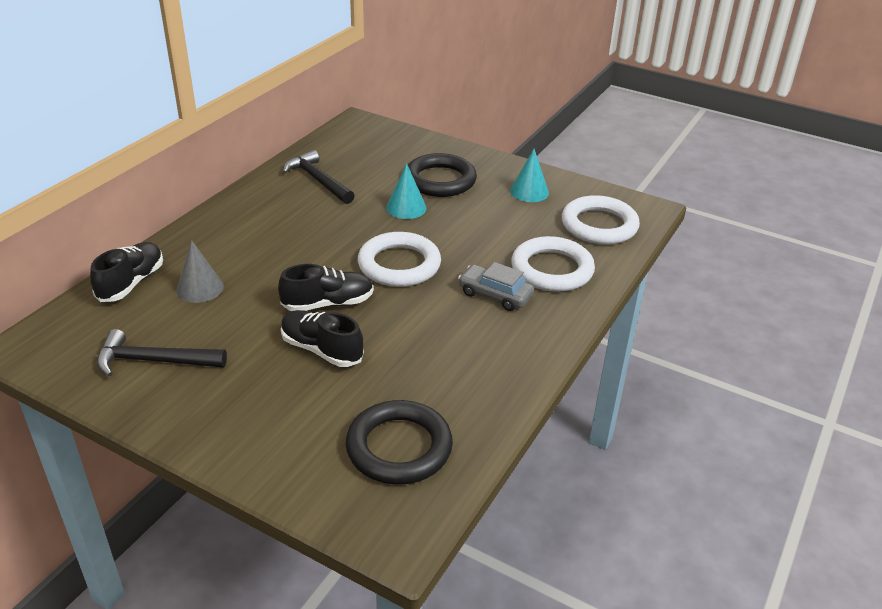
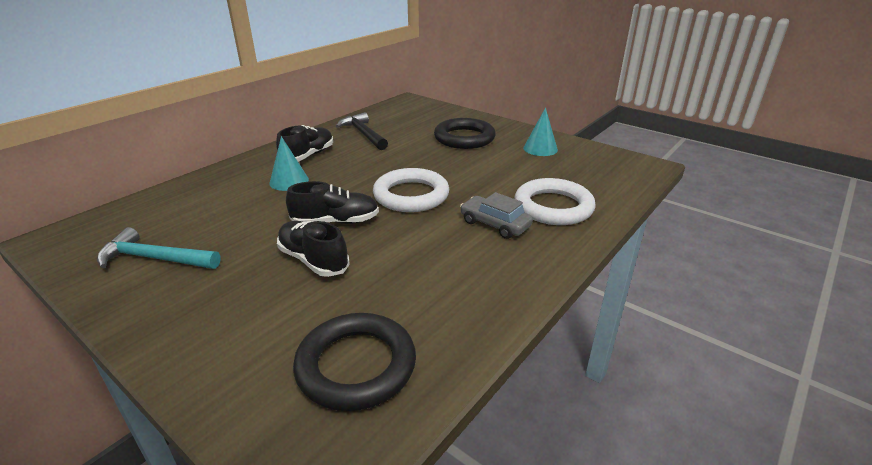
camera: 10 degrees right, 5 degrees down
(131, 283) = (175, 196): black shoe -> black shoe (308, 156)
(154, 361) = (155, 258): black hammer -> turquoise hammer
(200, 288) = (229, 203): grey cone -> none
(406, 208) = (430, 155): turquoise cone -> turquoise cone (289, 181)
(599, 225) = (602, 175): white ring -> none

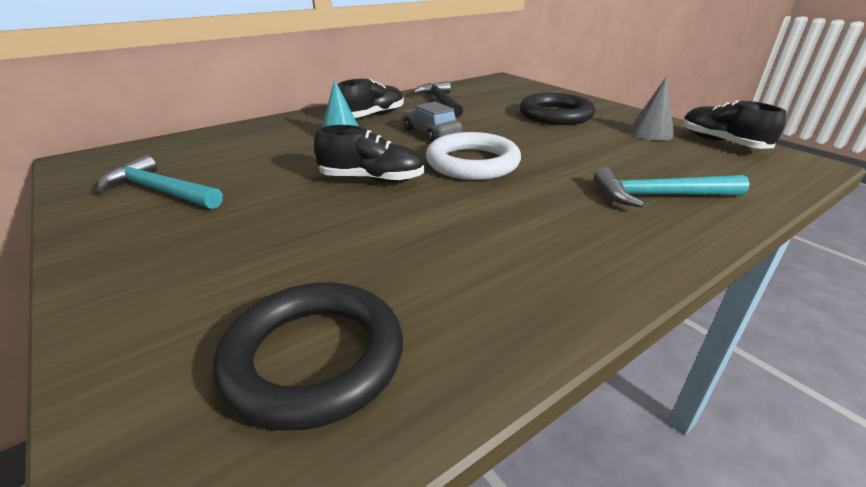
camera: 15 degrees right, 0 degrees up
(313, 260) = (326, 215): black shoe -> black shoe (722, 142)
(495, 224) = (572, 206): grey car -> grey car (431, 133)
(540, 149) = (650, 132): turquoise cone -> grey cone
(553, 207) = (659, 195): white ring -> turquoise hammer

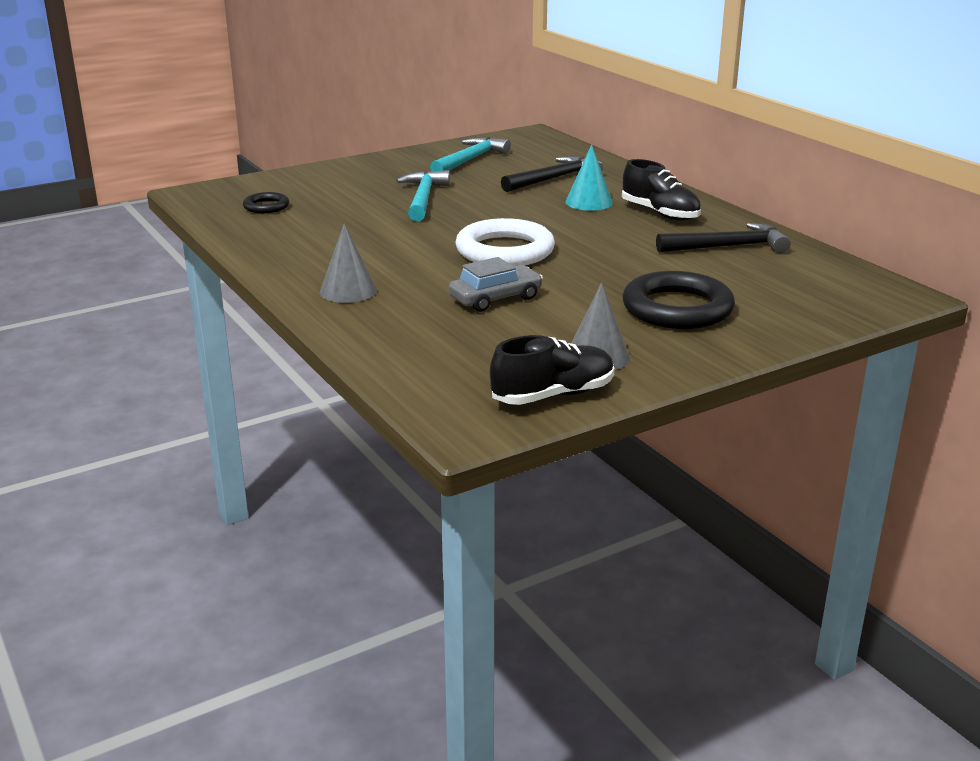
camera: 95 degrees right, 5 degrees down
(265, 148) = (554, 179): none -> black hammer
(314, 358) = (266, 206): black ring -> black ring, size x0.51
(372, 179) = (474, 215): black shoe -> none
(431, 133) = (598, 238): grey car -> grey car (495, 298)
(624, 230) = (348, 291): none -> grey cone
(659, 195) = (405, 318): turquoise hammer -> turquoise hammer (423, 198)

